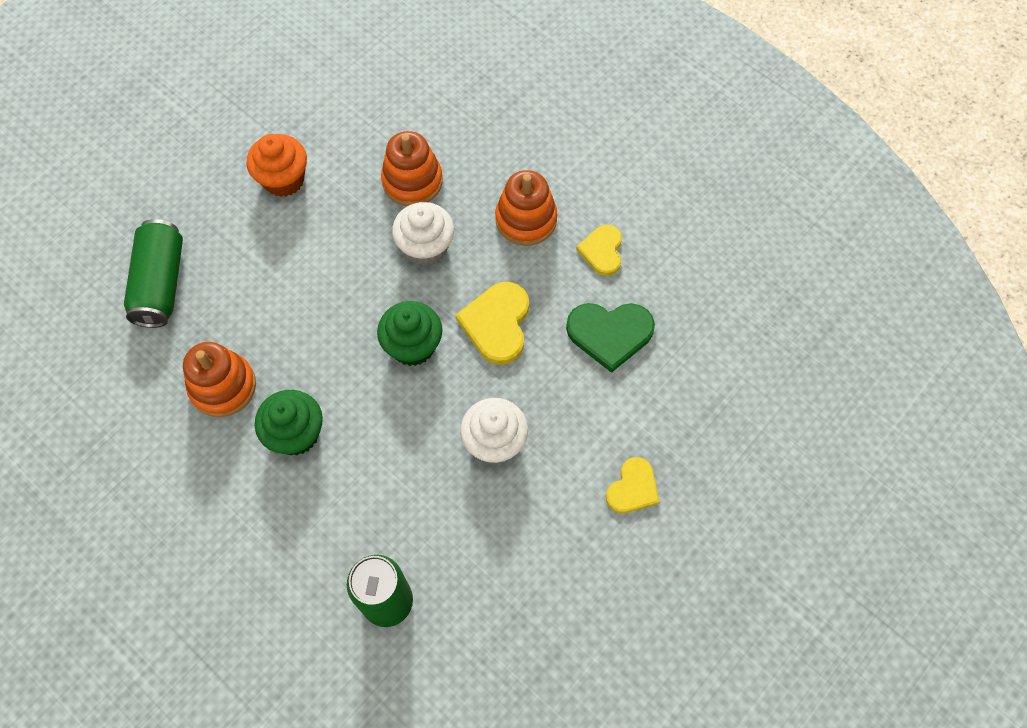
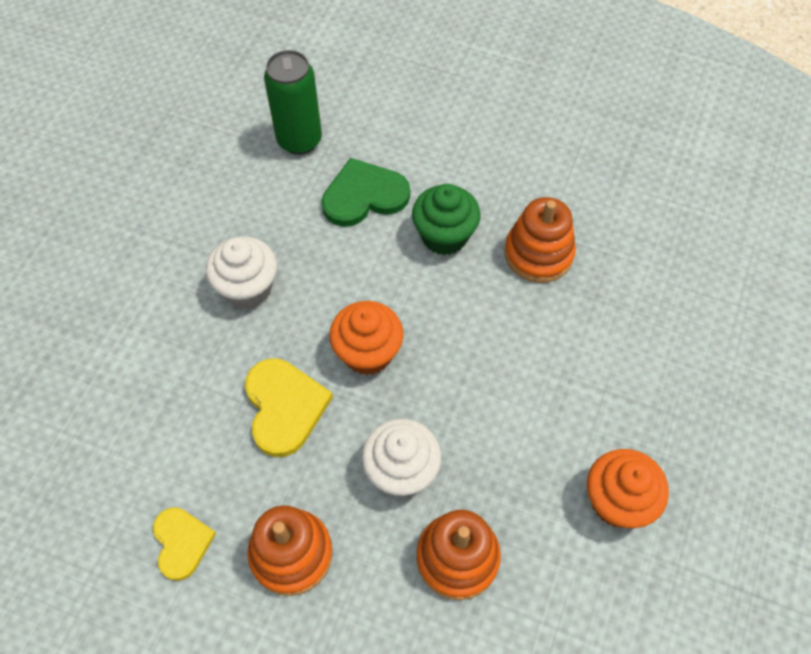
camera: 160 degrees right, 5 degrees down
(160, 283) = (669, 329): green can -> none
(413, 346) = (368, 353): green cupcake -> orange cupcake
(610, 334) = (151, 438): green heart -> green heart (364, 196)
(633, 488) = (97, 290): yellow heart -> none

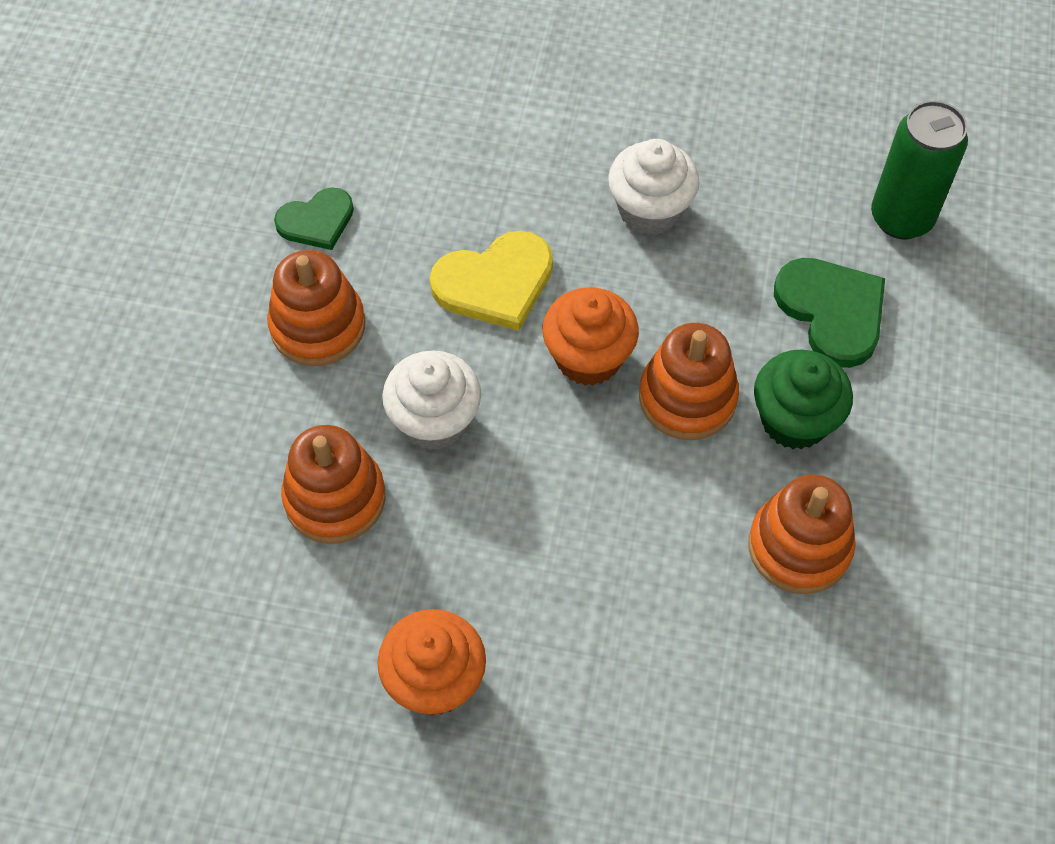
camera: 80 degrees right, 0 degrees up
(181, 543) = (316, 221): yellow heart -> green heart
(414, 295) = (687, 398): none -> orange stacking toy

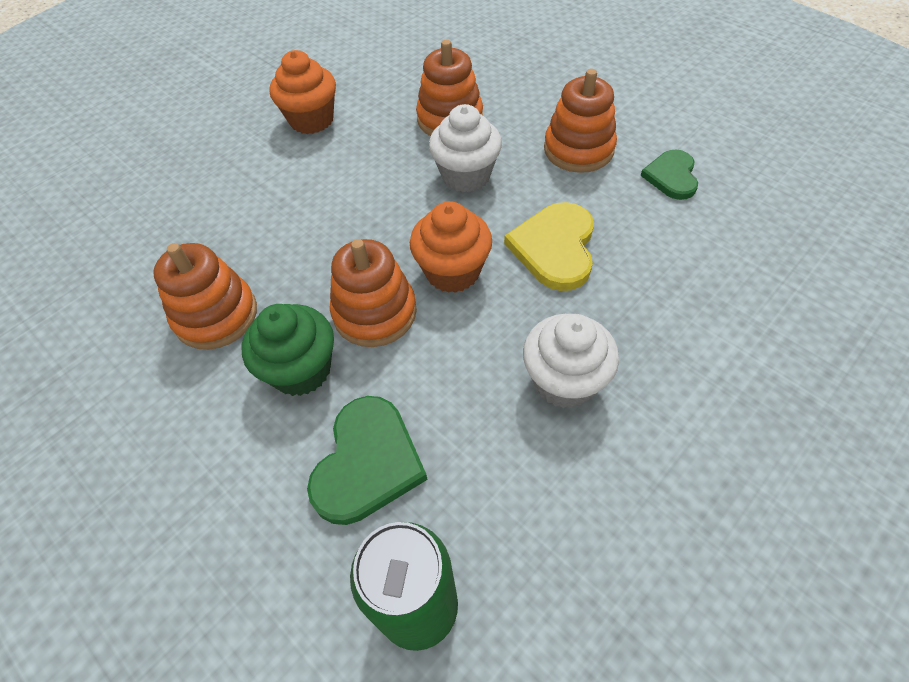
camera: 125 degrees right, 5 degrees down
(832, 311) = (367, 462): green heart -> green heart turned 75 degrees counterclockwise

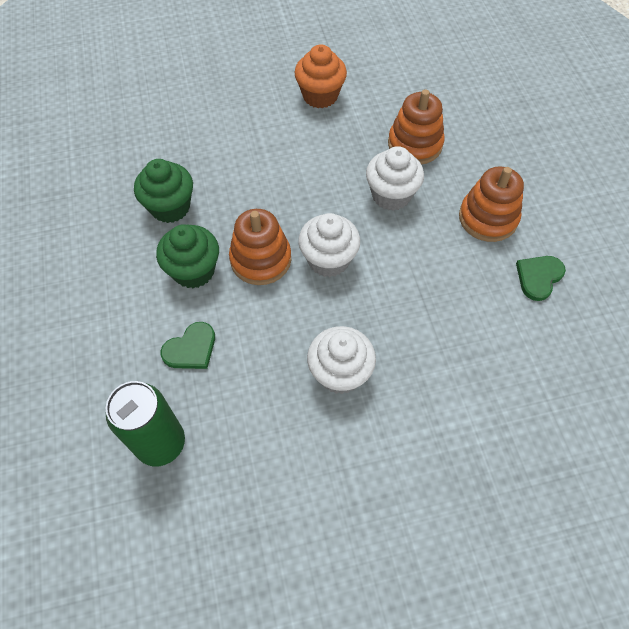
camera: 30 degrees right, 5 degrees up
(216, 315) = (170, 207): orange stacking toy -> green cupcake
(367, 462) = (191, 349): green heart -> green heart, size x0.65
(452, 271) = (328, 260): orange cupcake -> white cupcake
(555, 248) = (408, 282): yellow heart -> none

